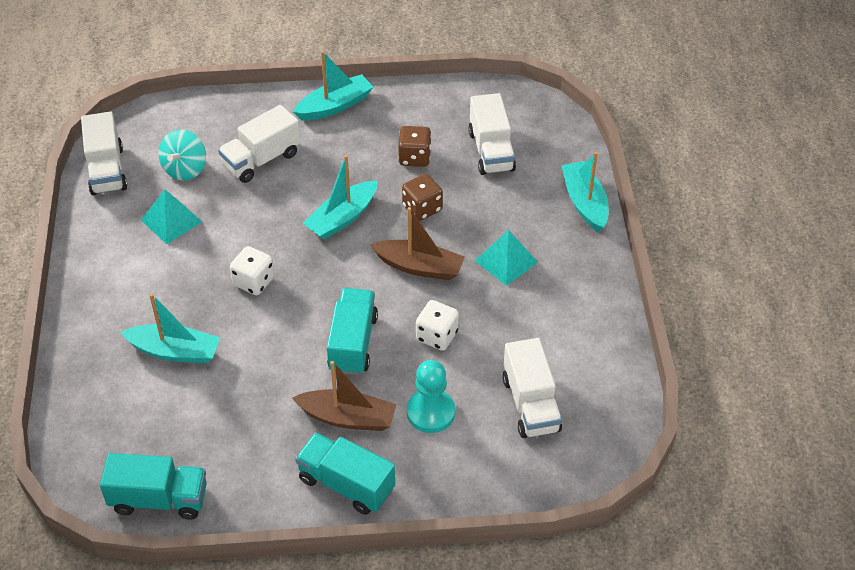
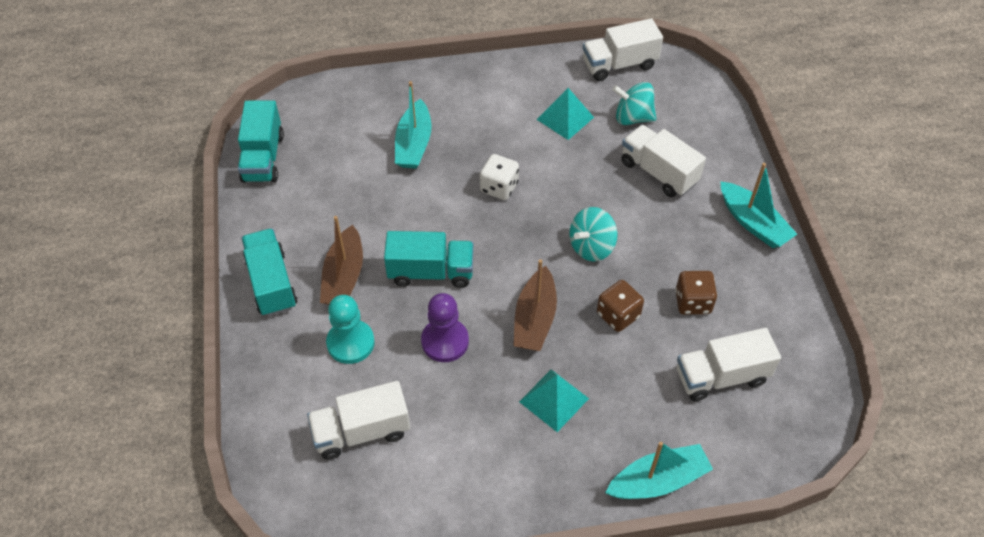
camera: 85 degrees right, 5 degrees up
(342, 218) = (591, 247): turquoise boat -> turquoise spinning top
(346, 484) = (272, 283): turquoise truck -> turquoise truck turned 45 degrees counterclockwise
(437, 336) = (445, 341): white dice -> purple pawn

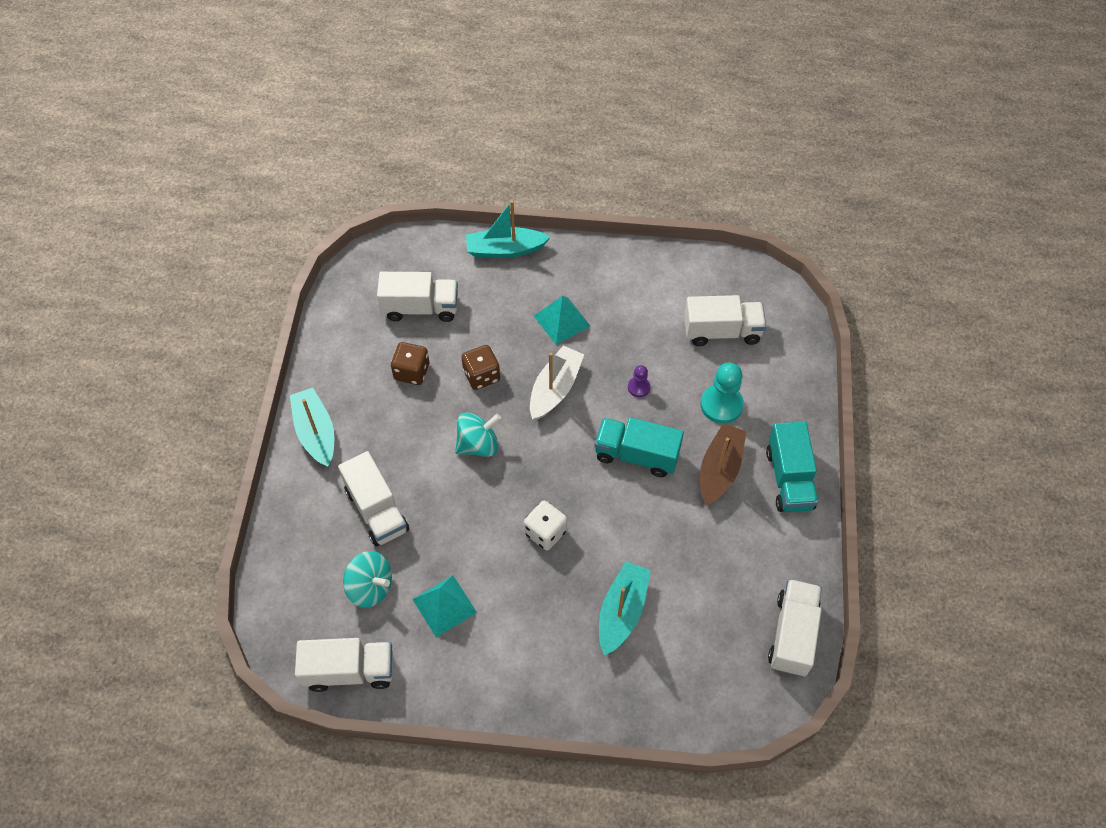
camera: 165 degrees left, 5 degrees up
(263, 158) = (792, 634): turquoise truck -> white truck
(445, 341) = (638, 387): purple pawn -> purple pawn, size x0.53
(535, 319) = (555, 389): brown boat -> white boat

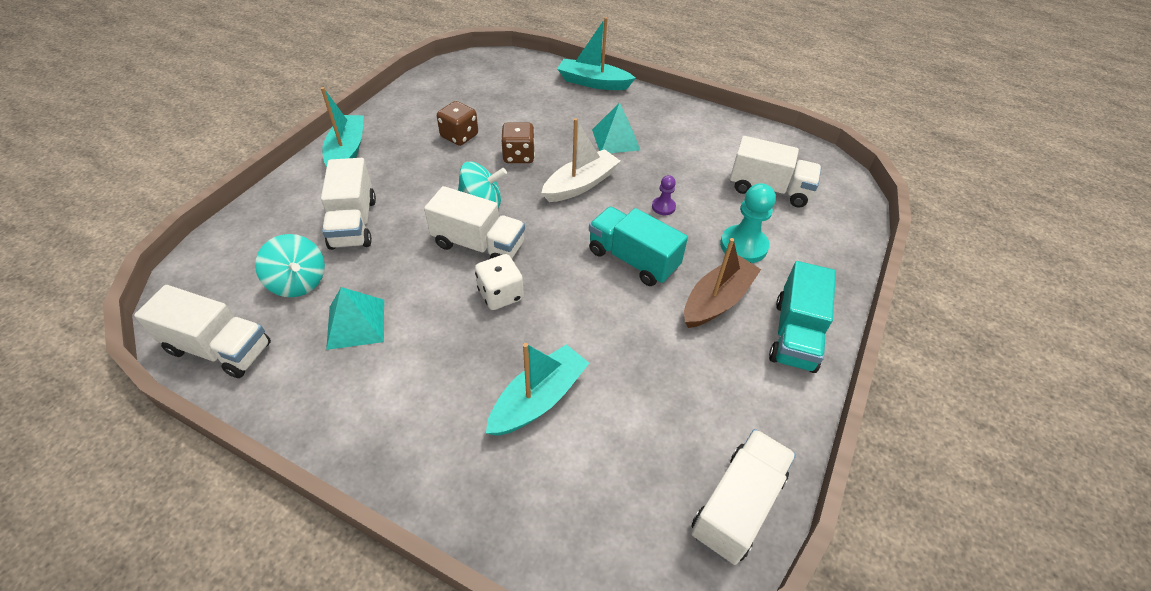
camera: 20 degrees right, 10 degrees down
(420, 308) = (497, 99): white truck -> white truck (478, 245)

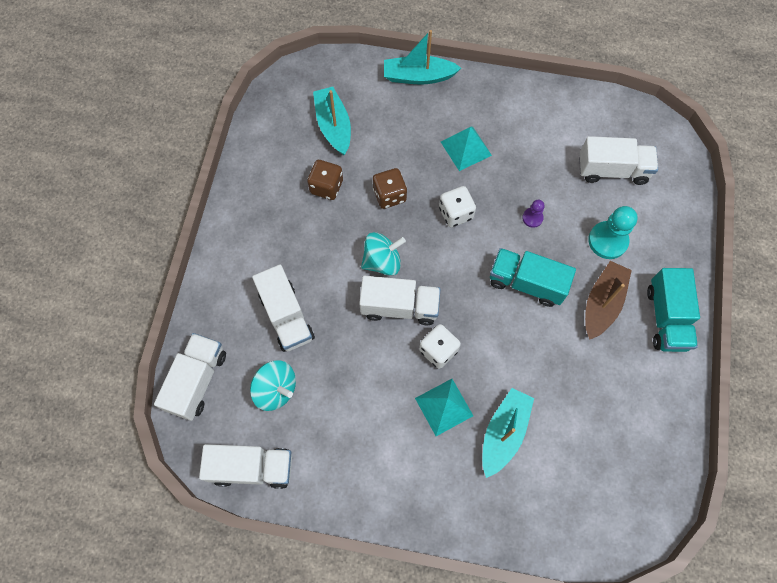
camera: 15 degrees left, 20 degrees up
(347, 152) = (236, 238): turquoise boat -> turquoise boat (333, 126)
(356, 323) = (342, 413): turquoise pyramid -> turquoise pyramid (444, 406)
(580, 184) = (455, 213): white boat -> white dice
(737, 505) = (660, 469): white truck -> white truck (197, 381)

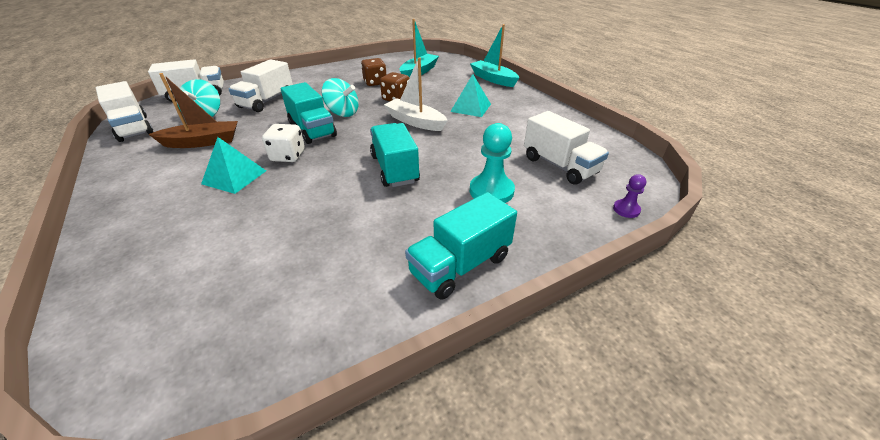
camera: 50 degrees right, 30 degrees down
(399, 307) = (312, 130): white truck -> turquoise truck
(455, 213) = (415, 122): white dice -> white boat
(503, 433) = (226, 216): turquoise boat -> none
(532, 218) = (457, 149): purple pawn -> purple pawn (626, 209)
(602, 303) = (424, 215): brown boat -> brown boat (202, 142)

